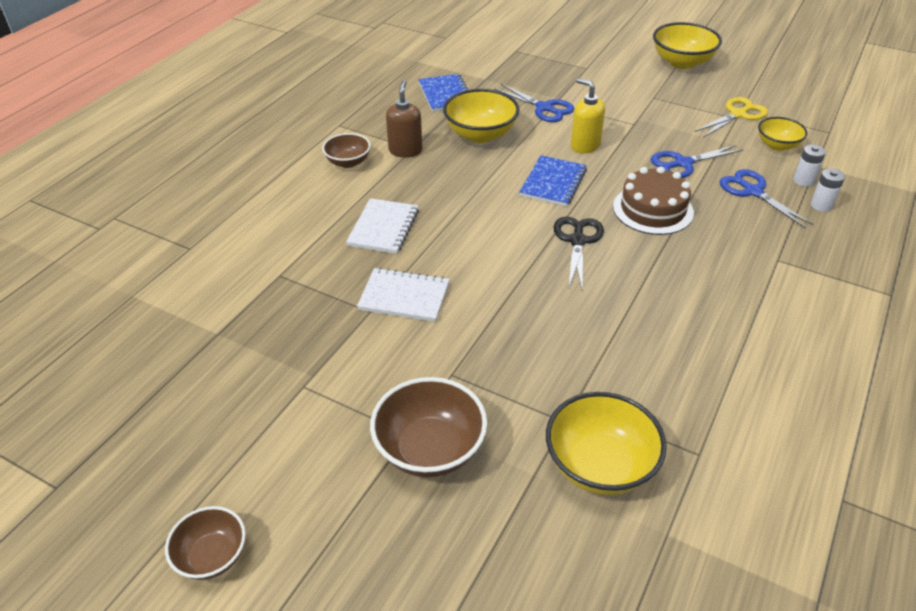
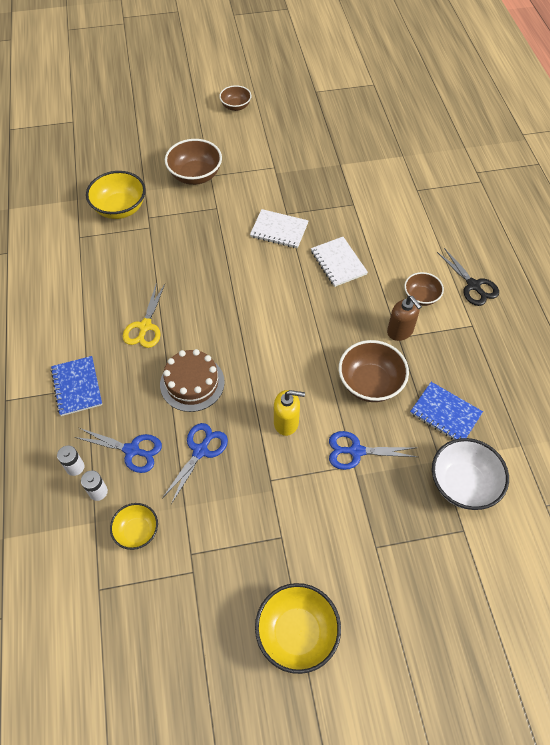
camera: 140 degrees right, 15 degrees up
(404, 297) = (279, 230): white notebook -> white notebook turned 45 degrees clockwise
(480, 134) = (370, 383): yellow bowl -> brown bowl
(486, 64) = (463, 484): none -> white bowl
(553, 183) = (275, 366): blue notebook -> blue notebook (77, 387)
(577, 241) = (220, 324): black scissors -> black scissors (473, 285)
(738, 114) = (192, 561): yellow scissors -> yellow scissors (145, 326)

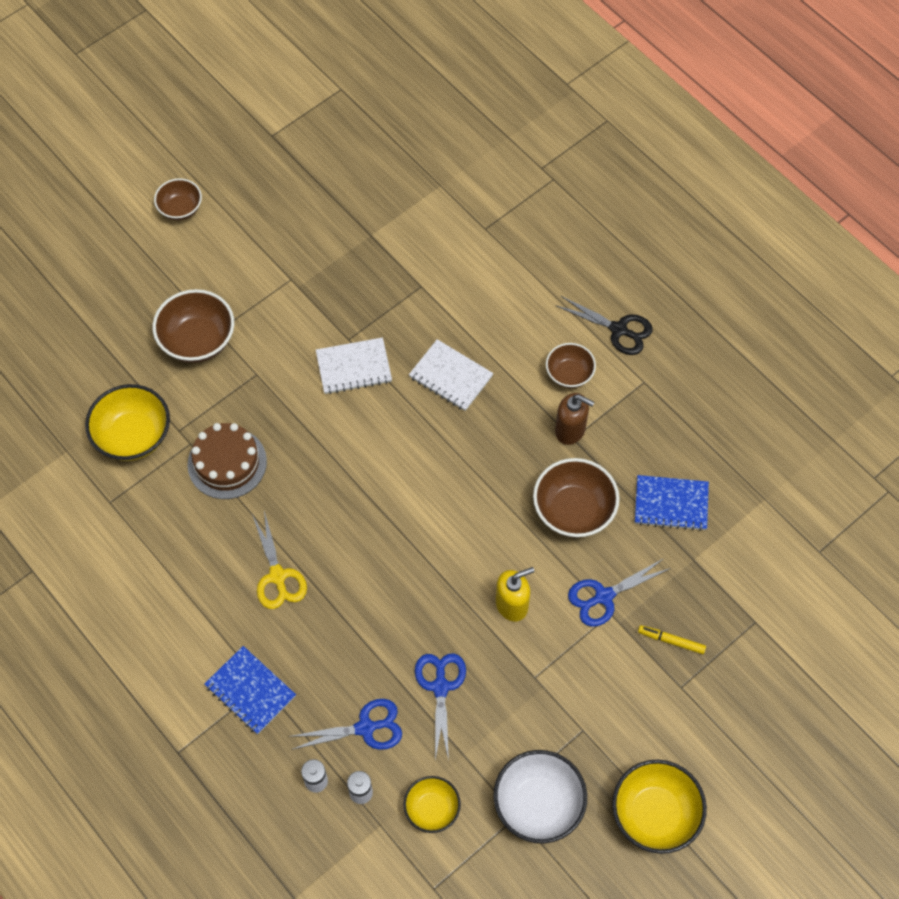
camera: 30 degrees left, 5 degrees up
(192, 383) = (379, 615): brown cake -> brown cake (227, 463)
(388, 509) = (671, 641): none -> yellow marker
(463, 484) = (729, 573): white bowl -> white bowl (538, 804)

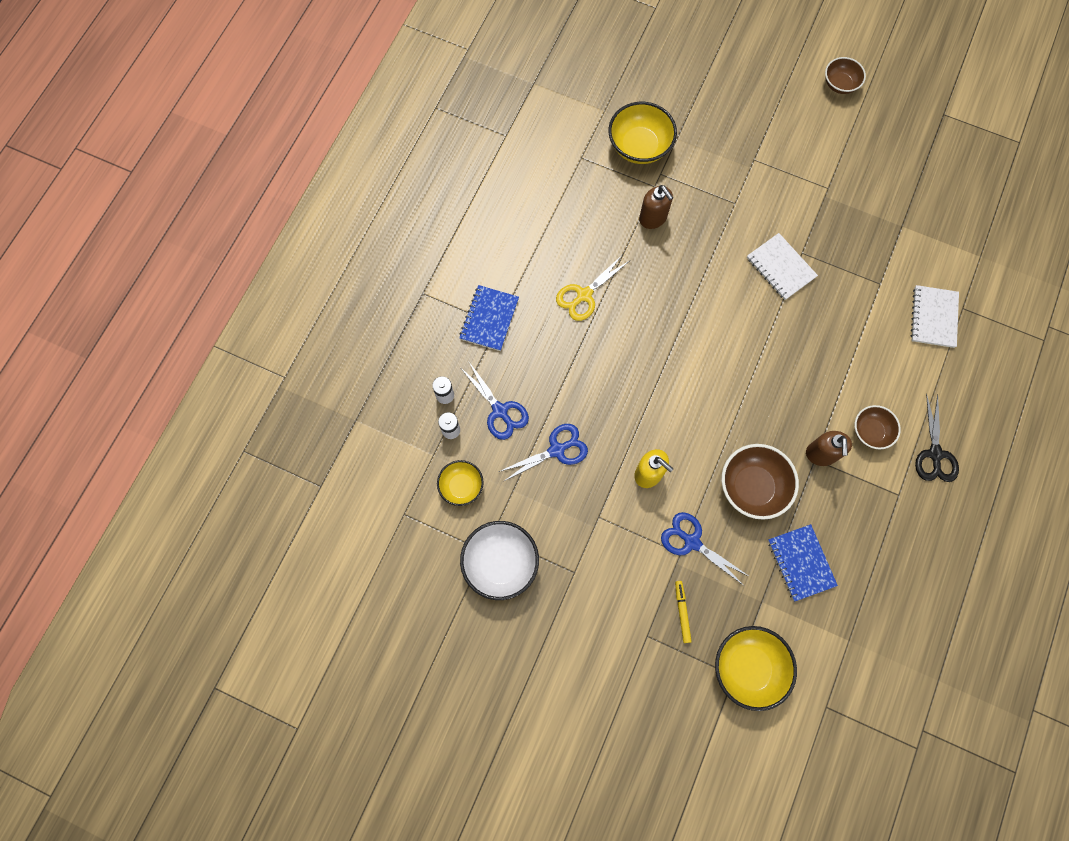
camera: 65 degrees right, 10 degrees up
(198, 340) = (739, 150): brown bowl -> none
(227, 463) = (653, 218): brown cake -> brown soap dispenser
(450, 377) = (814, 342): white notebook -> white notebook (933, 317)
(655, 814) = (534, 657): yellow bowl -> yellow bowl (748, 667)

